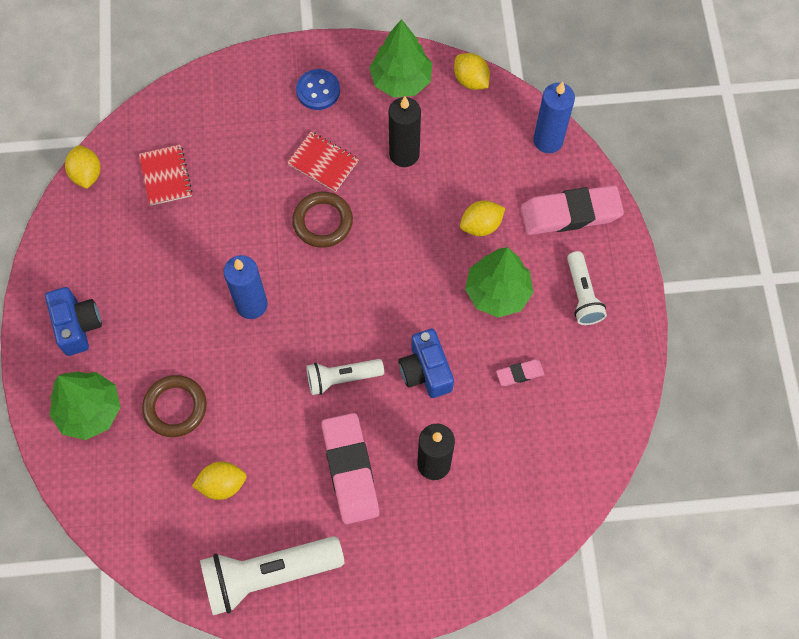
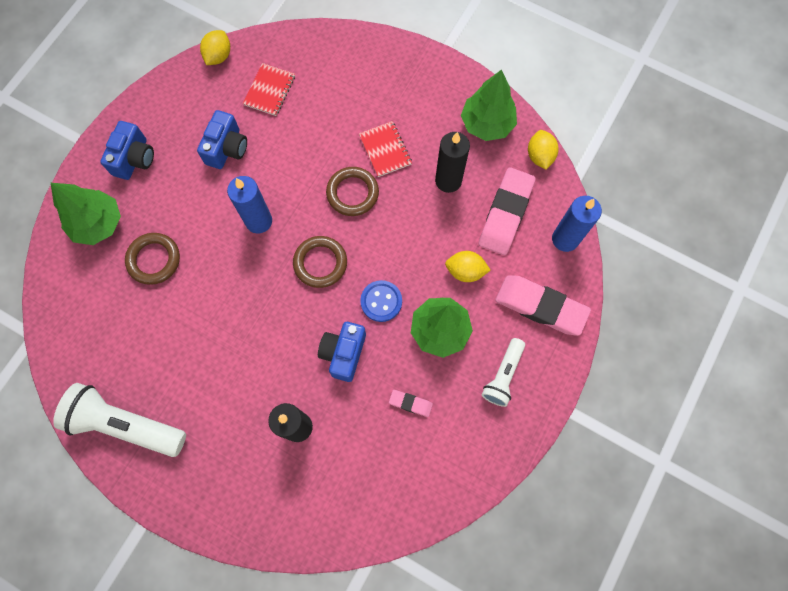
camera: 35 degrees right, 5 degrees up
(166, 257) = (227, 148): none -> blue camera
(222, 484) = (144, 337): yellow lemon -> none
(318, 90) = (420, 94): blue button -> blue button (381, 301)
(341, 305) = (320, 263): none -> brown ring
(342, 378) = (280, 317): white flashlight -> none
(350, 470) = (236, 389): pink eraser -> pink eraser (506, 214)

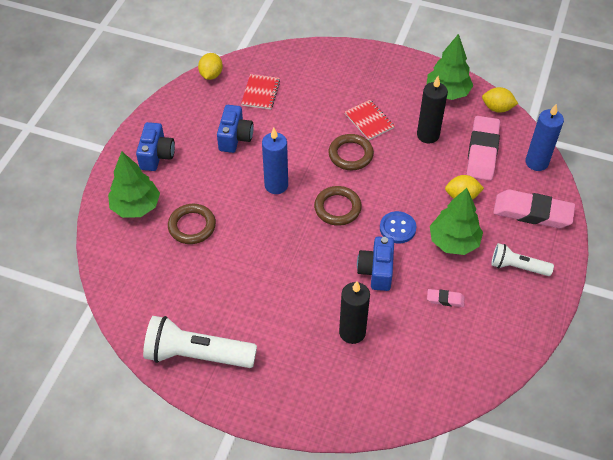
camera: 10 degrees left, 20 degrees down
(503, 376) = (517, 267): white flashlight -> white flashlight turned 90 degrees clockwise
(539, 156) = (497, 108): yellow lemon -> yellow lemon turned 60 degrees counterclockwise

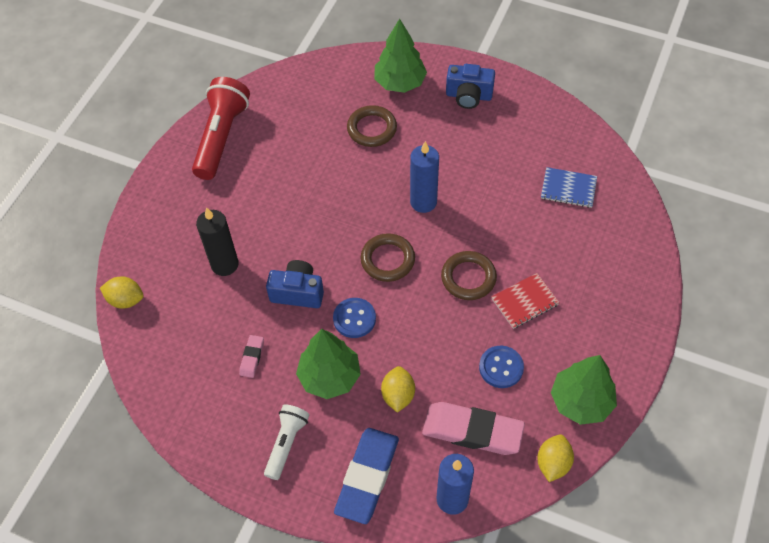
camera: 95 degrees right, 5 degrees up
(197, 354) = (221, 137): white flashlight -> red flashlight
(211, 75) = (595, 140): yellow lemon -> yellow lemon (126, 300)
(235, 137) = (495, 164): blue camera -> none
(260, 93) = (568, 188): red notebook -> blue notebook
(428, 135) = (501, 367): black candle -> blue button
(532, 213) = (367, 477): pink eraser -> blue eraser

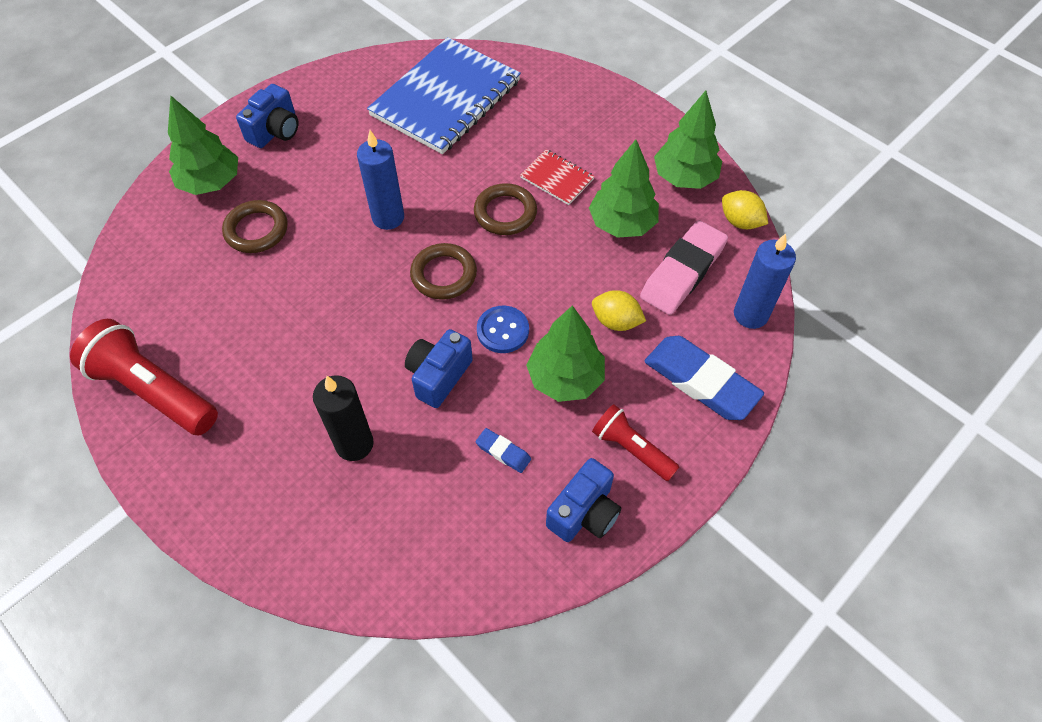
camera: 70 degrees left, 0 degrees up
(126, 300) = (341, 583): yellow lemon -> none
(223, 427) = (584, 512): none -> blue camera
(252, 357) = (503, 452): pink eraser -> blue eraser
(286, 443) = (631, 449): white flashlight -> red flashlight
(501, 367) = (622, 224): blue button -> green tree
(524, 301) = (557, 178): red notebook -> red notebook turned 45 degrees counterclockwise
(568, 188) = (445, 98): blue notebook -> blue notebook, size x2.27

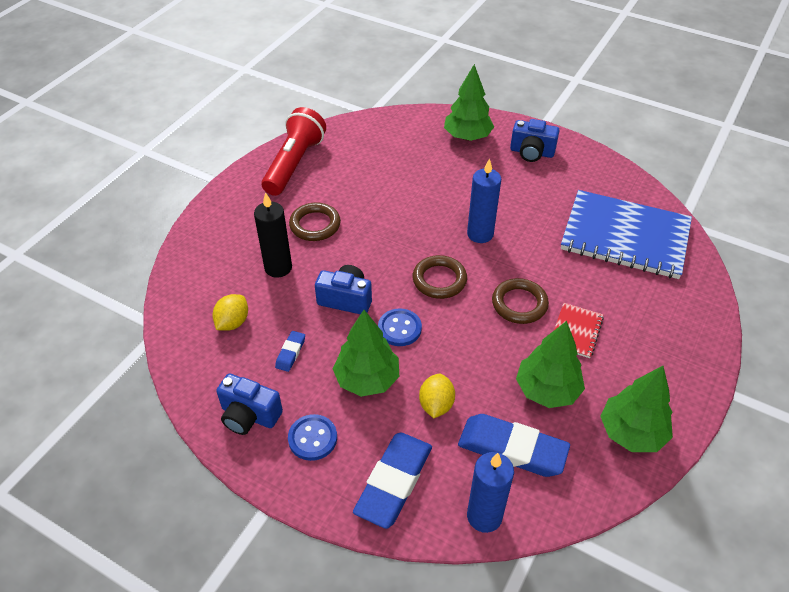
camera: 75 degrees right, 10 degrees down
(256, 230) = (436, 170): brown ring -> brown ring (315, 225)
(631, 449) = (312, 438): red flashlight -> blue button
(683, 272) = (512, 449): pink eraser -> blue eraser
(740, 222) = (598, 492): yellow lemon -> yellow lemon (233, 322)

